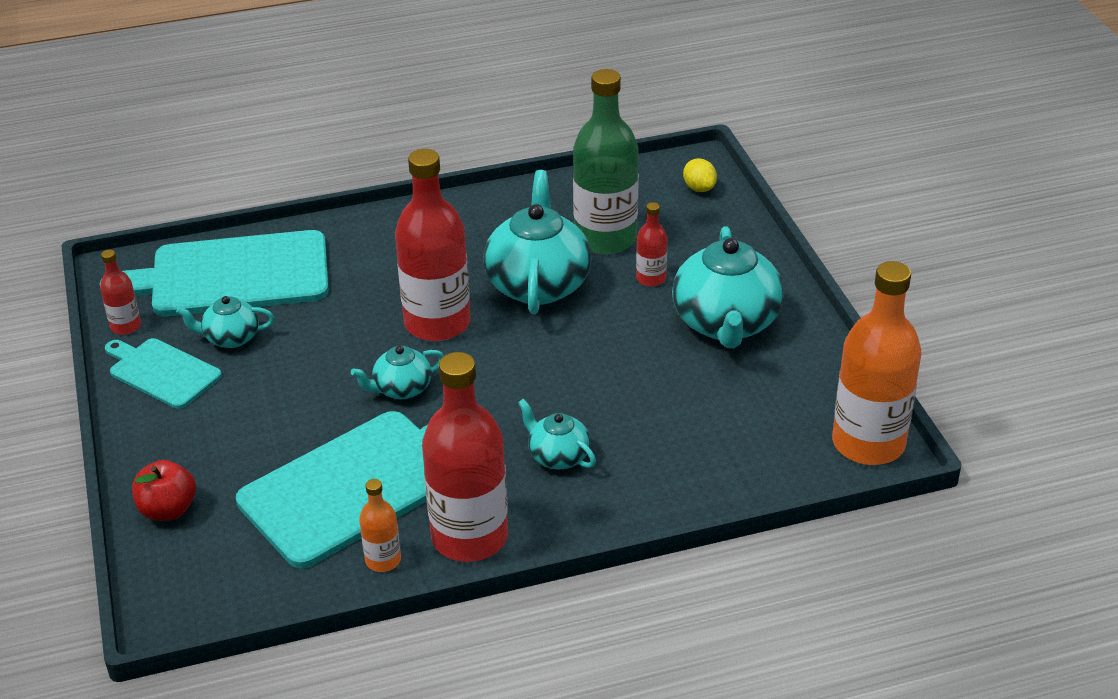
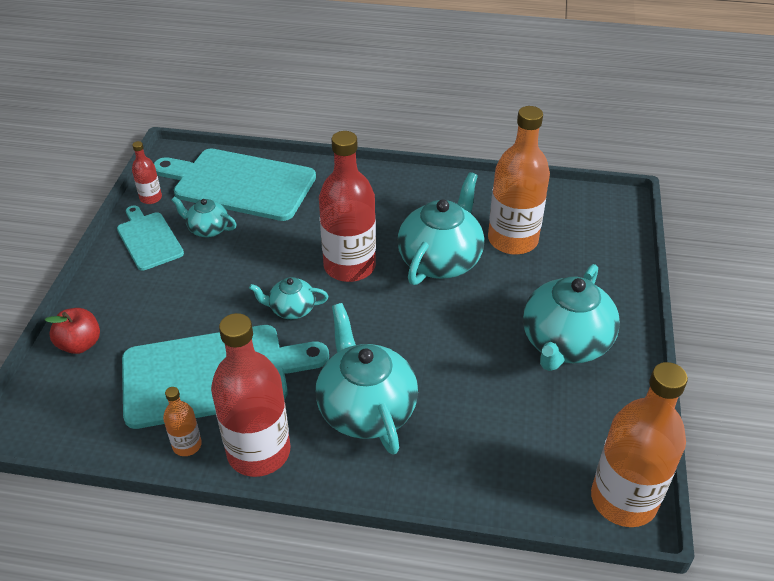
camera: 25 degrees right, 5 degrees up
(558, 456) = (366, 409): turquoise teapot -> turquoise teapot, size x1.94
(605, 238) = (512, 240): green bottle -> orange bottle
(651, 278) = (527, 284): red bottle -> none
(699, 188) = (609, 222): yellow lemon -> none

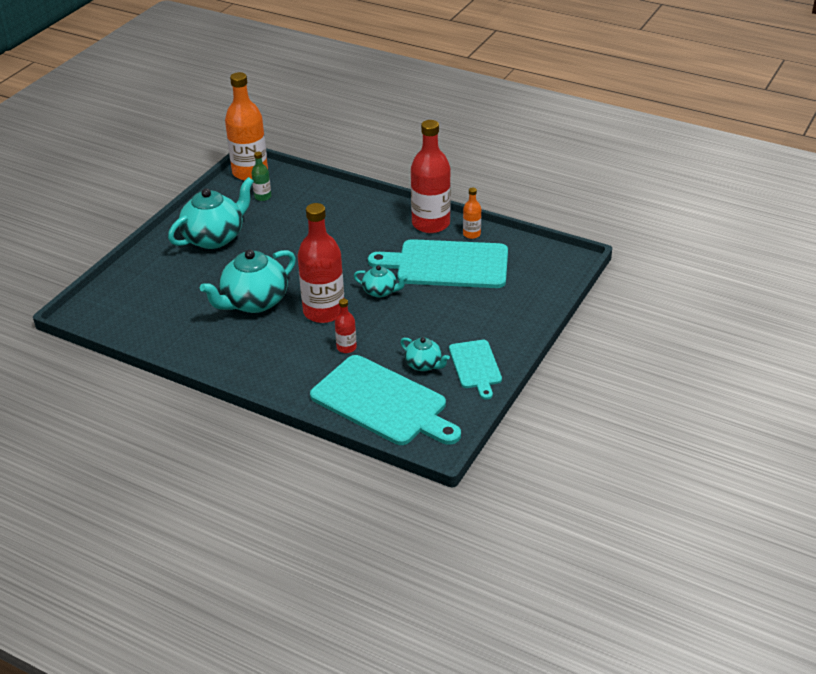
camera: 160 degrees left, 5 degrees down
(80, 344) = (535, 299): red apple -> none
(151, 198) = (468, 406): red bottle -> red bottle (346, 347)
(366, 409) = (359, 230): turquoise teapot -> none
(512, 240) = (189, 305): orange bottle -> none
(558, 443) = (263, 197): none -> green bottle

